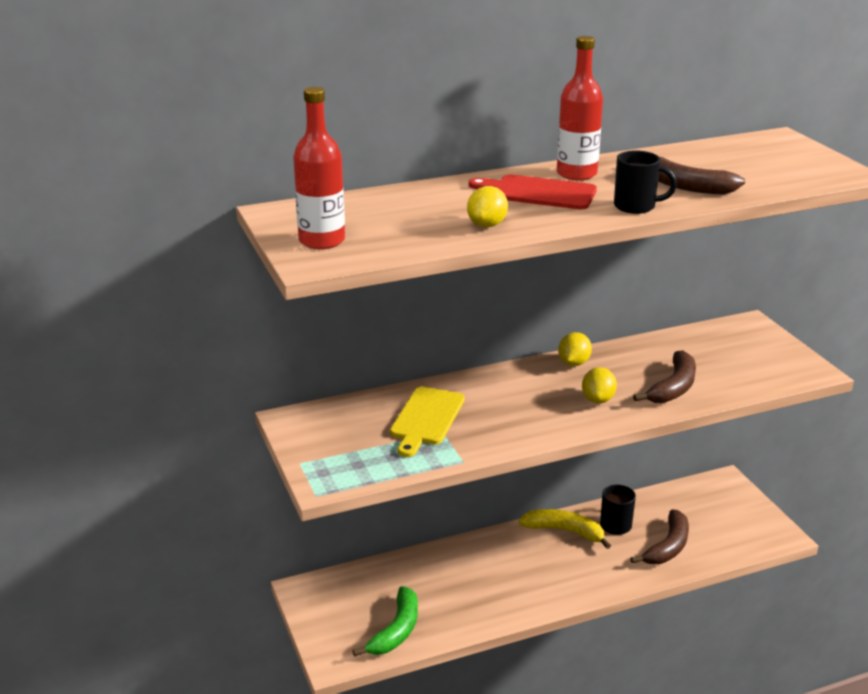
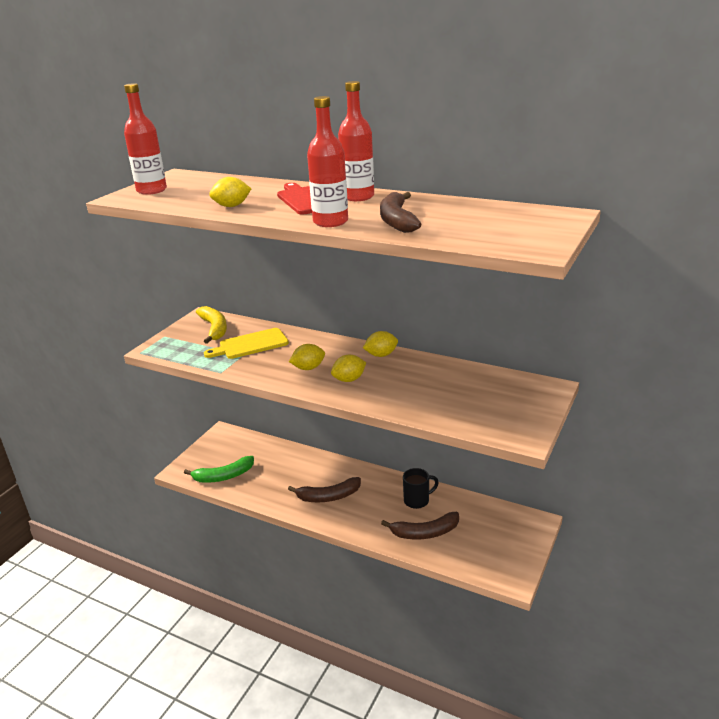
camera: 50 degrees right, 0 degrees up
(538, 409) = (308, 368): none -> yellow lemon
(564, 531) = (382, 485): yellow banana -> yellow banana (214, 329)
(636, 206) = (330, 222): black mug -> red bottle
(673, 387) = (406, 396): brown banana -> brown banana (329, 496)

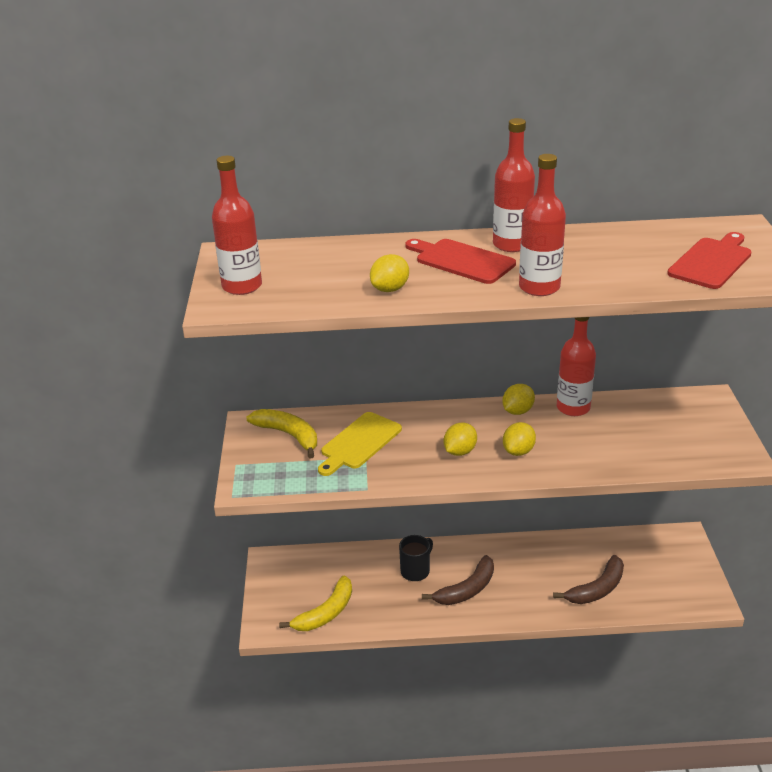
camera: 30 degrees left, 5 degrees up
(224, 476) = (326, 613): green banana -> yellow banana
(396, 221) = (603, 270): brown banana -> none
(417, 500) = (559, 558): black mug -> black mug (416, 571)
(425, 364) = (573, 407): none -> red bottle
(494, 230) = (711, 262): none -> red cutting board

